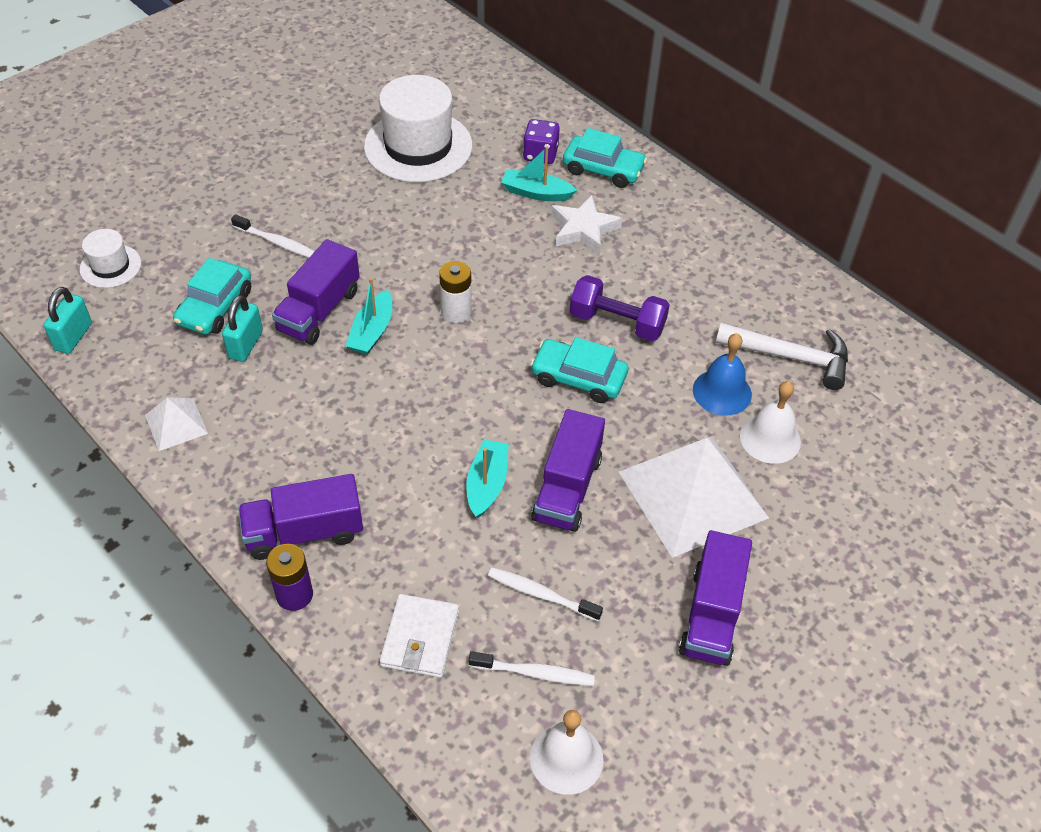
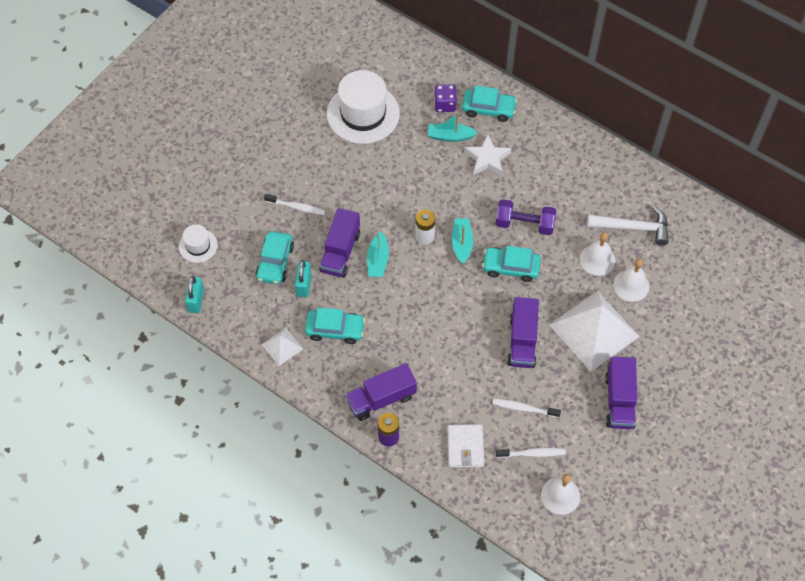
camera: 10 degrees left, 10 degrees up
(269, 415) = (335, 329): none -> turquoise car
(487, 484) = (476, 348): turquoise boat -> turquoise boat (462, 243)
(722, 392) = (597, 260): blue bell -> white bell

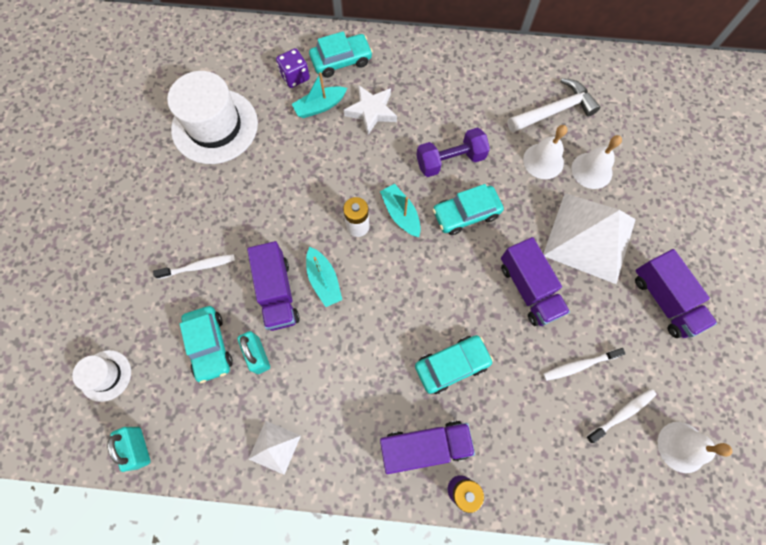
camera: 30 degrees left, 10 degrees up
(335, 329) = (323, 390): turquoise car -> turquoise car (452, 365)
(381, 399) = (424, 446): purple truck -> purple truck turned 135 degrees counterclockwise
(465, 447) = (549, 450): white wallet -> none

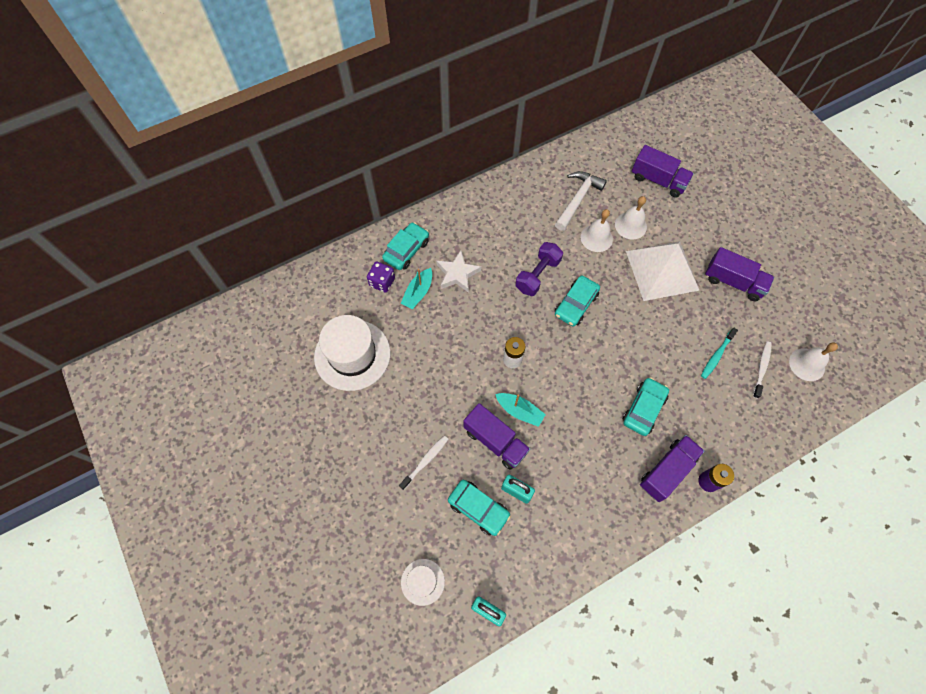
camera: 35 degrees left, 5 degrees down
(274, 447) = (576, 542): white pyramid -> none
(401, 214) = (534, 332): turquoise boat -> none
(528, 289) = (651, 328): purple truck -> purple truck (658, 180)
(579, 365) = (716, 355): white toothbrush -> turquoise toothbrush

